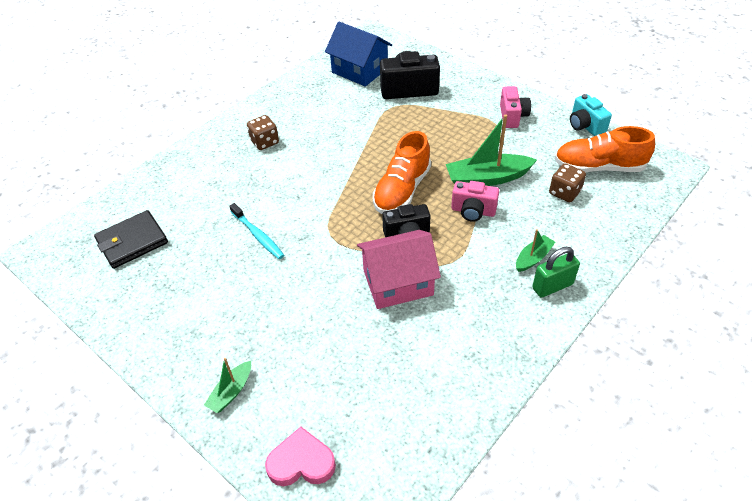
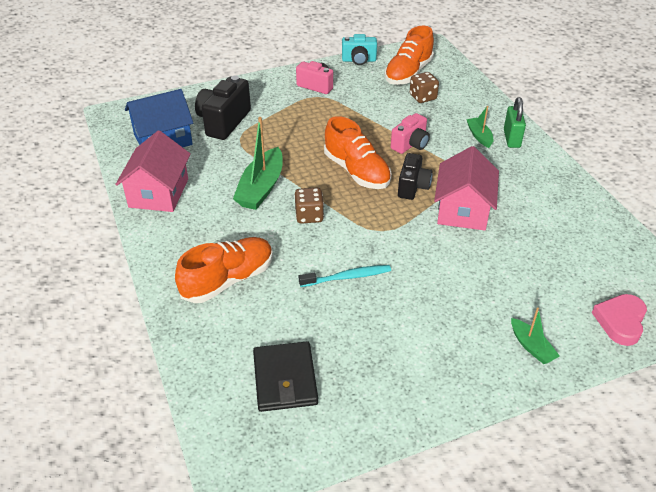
camera: 65 degrees left, 5 degrees down
(219, 171) = (228, 280): none -> orange shoe
(265, 142) = (211, 234): brown dice -> brown dice (309, 216)
(295, 97) = (159, 193): none -> pink house
(487, 178) = (378, 124): green boat -> green boat (261, 188)

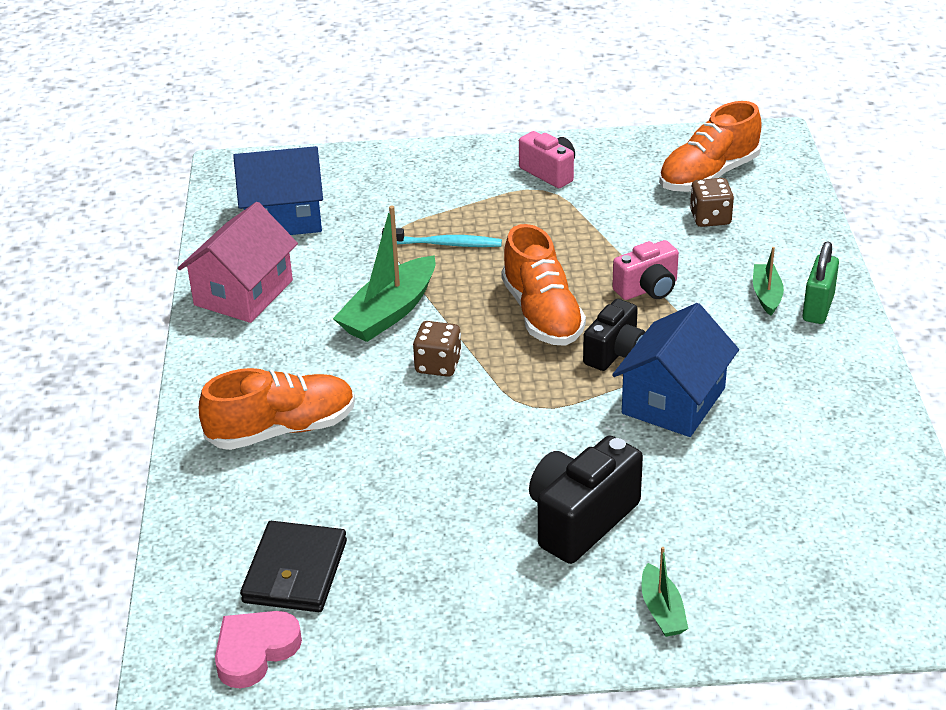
camera: 20 degrees right, 5 degrees down
(223, 122) = (382, 206): black camera -> black camera (581, 520)
(347, 277) = (448, 460): turquoise toothbrush -> turquoise toothbrush (445, 244)
(359, 60) = (639, 142): turquoise camera -> none
(463, 210) = (673, 401): pink house -> blue house
(620, 321) = (821, 608): pink heart -> pink heart (255, 651)

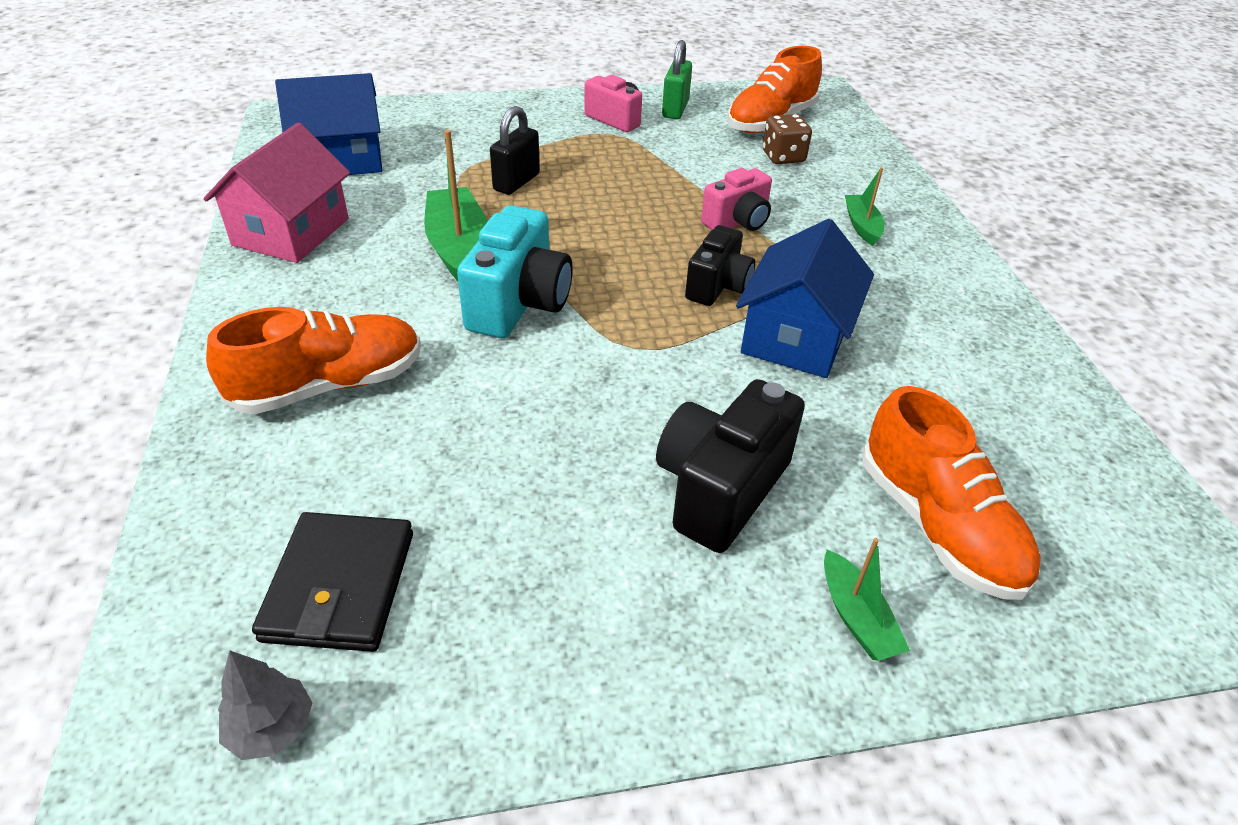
camera: 10 degrees left, 5 degrees up
(255, 651) = (271, 728): pink heart -> grey tree
(389, 312) = (459, 249): green boat -> green boat turned 135 degrees clockwise
(438, 365) = (519, 304): brown dice -> turquoise camera
(445, 244) = (516, 182): turquoise toothbrush -> black padlock
(542, 314) = (630, 248): orange shoe -> orange shoe (937, 525)
(818, 308) = (918, 237): green padlock -> green padlock (675, 109)

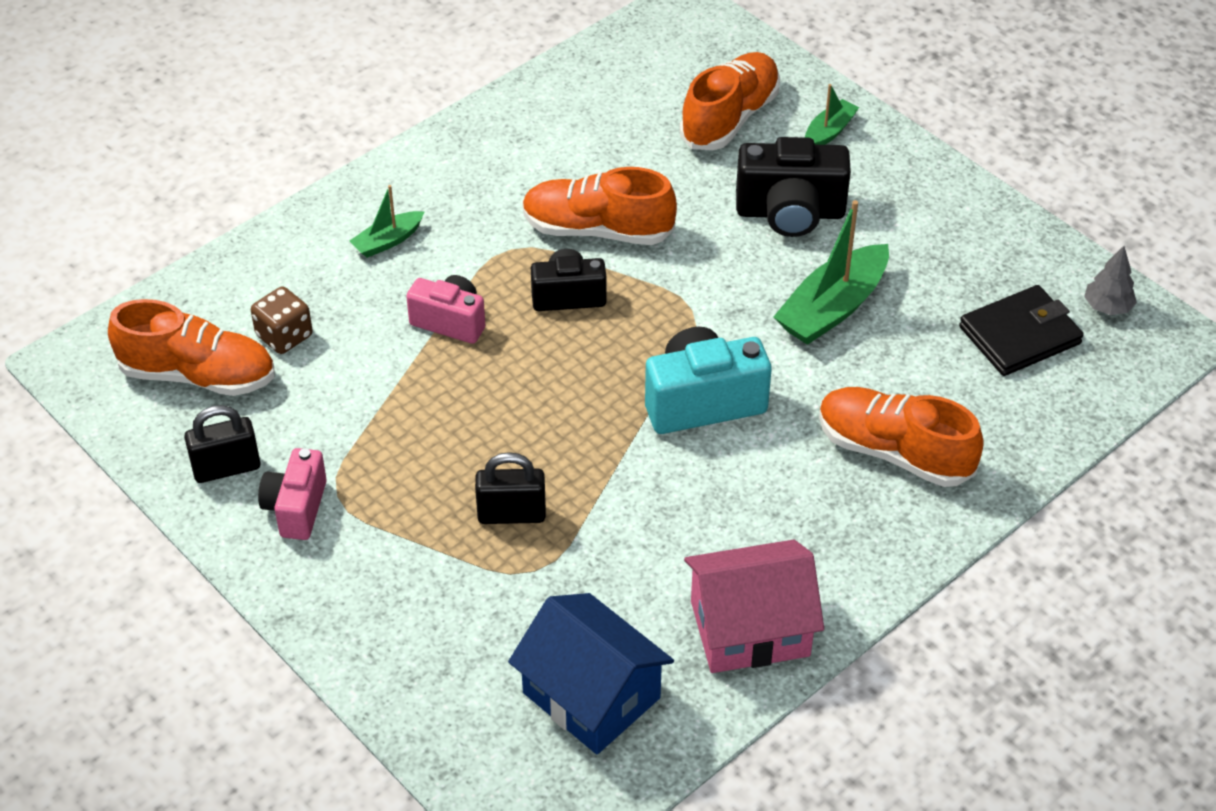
camera: 120 degrees left, 5 degrees up
(459, 249) = (664, 486): green boat -> green boat (832, 308)
(675, 109) = (226, 468): green padlock -> black padlock
(795, 337) = (597, 230): blue house -> orange shoe

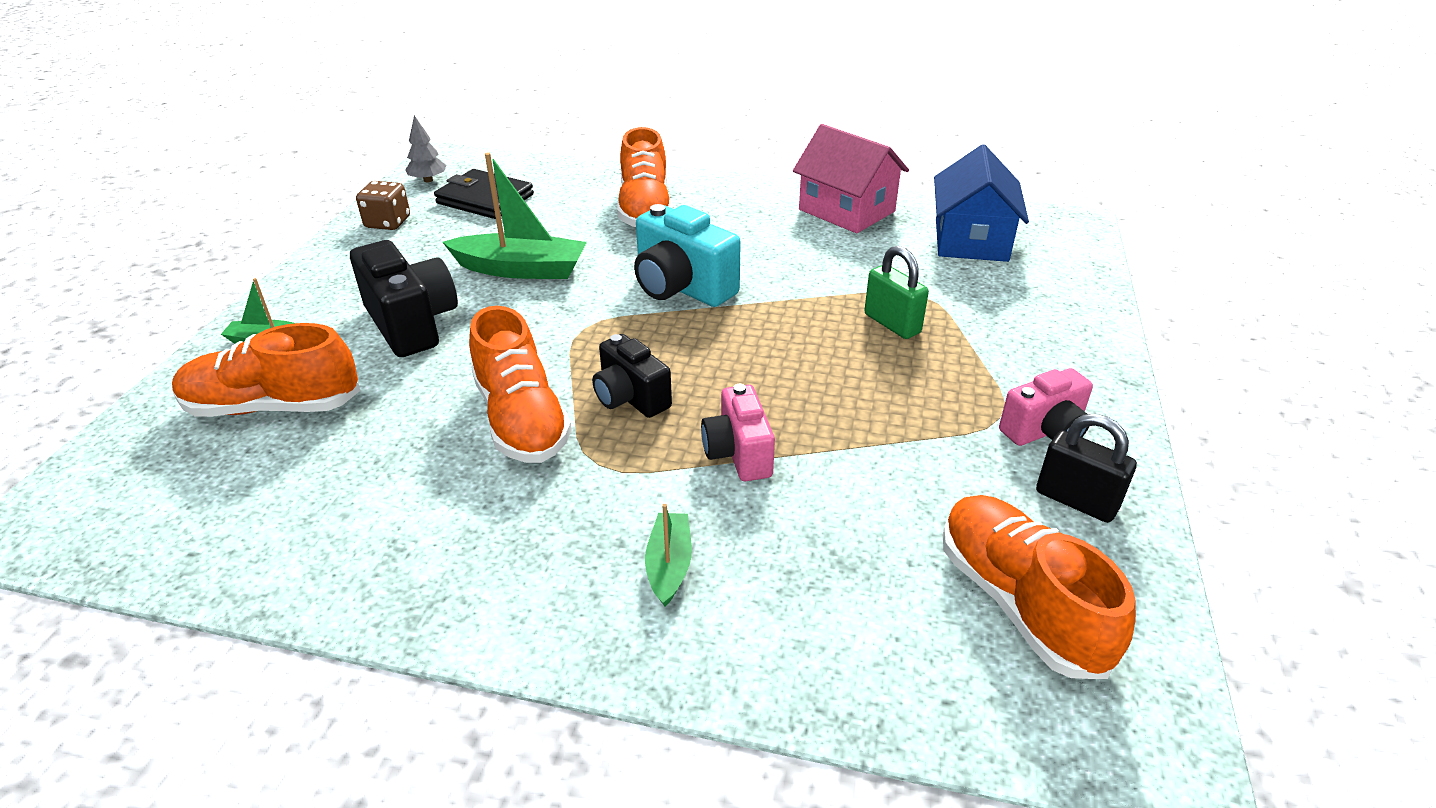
camera: 125 degrees left, 10 degrees down
(284, 336) = (889, 565): brown dice -> brown dice (388, 222)
(388, 241) = (669, 565): green boat -> green boat turned 105 degrees counterclockwise
(511, 514) = (892, 323): black padlock -> green padlock

